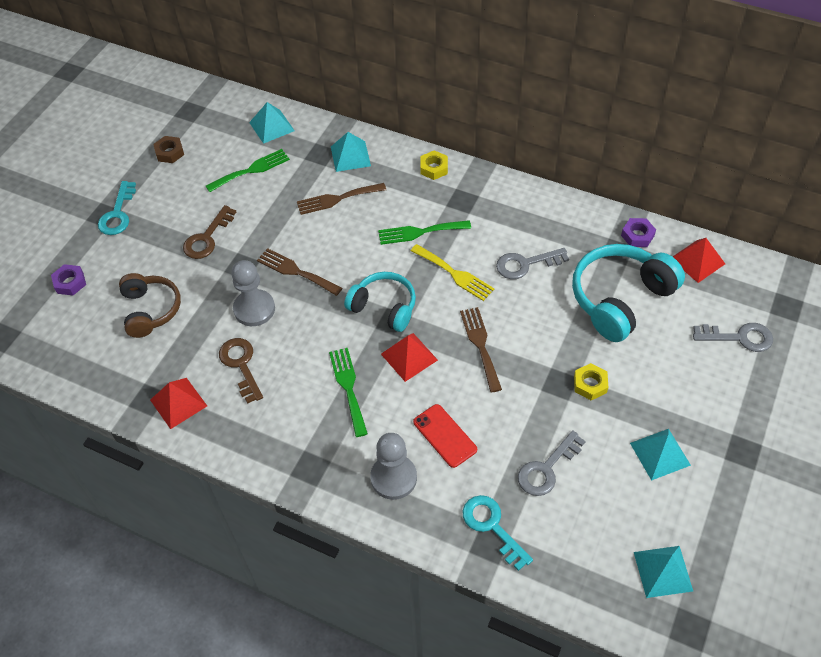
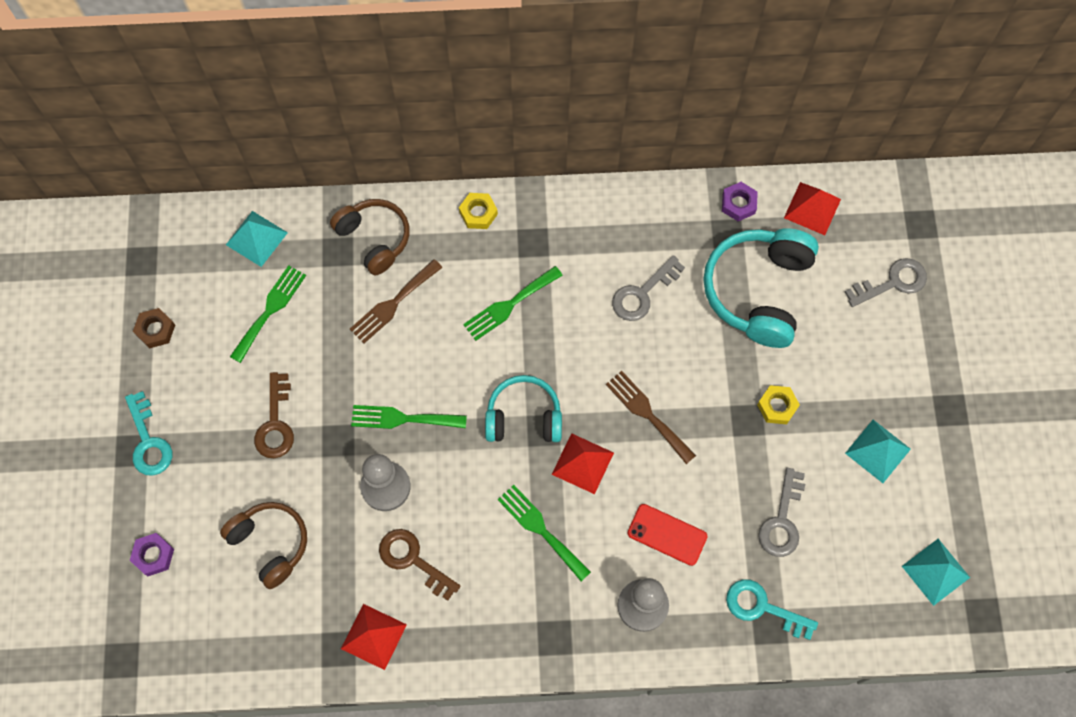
camera: 30 degrees left, 15 degrees up
(296, 271) = (403, 418): brown fork -> green fork
(350, 156) = (374, 239): turquoise pyramid -> brown headphones
(454, 274) = (575, 340): yellow fork -> none

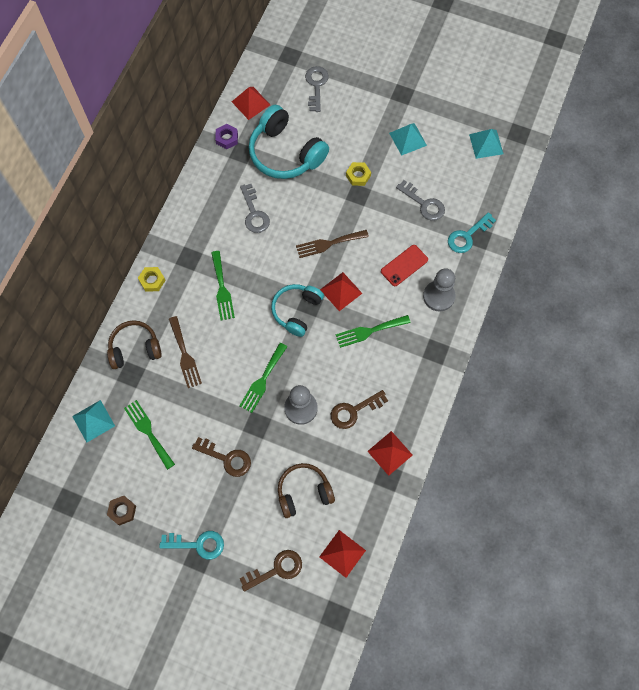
camera: 65 degrees left, 0 degrees up
(153, 555) = (276, 569): purple nut -> brown key
(207, 632) = (342, 553): none -> red pyramid

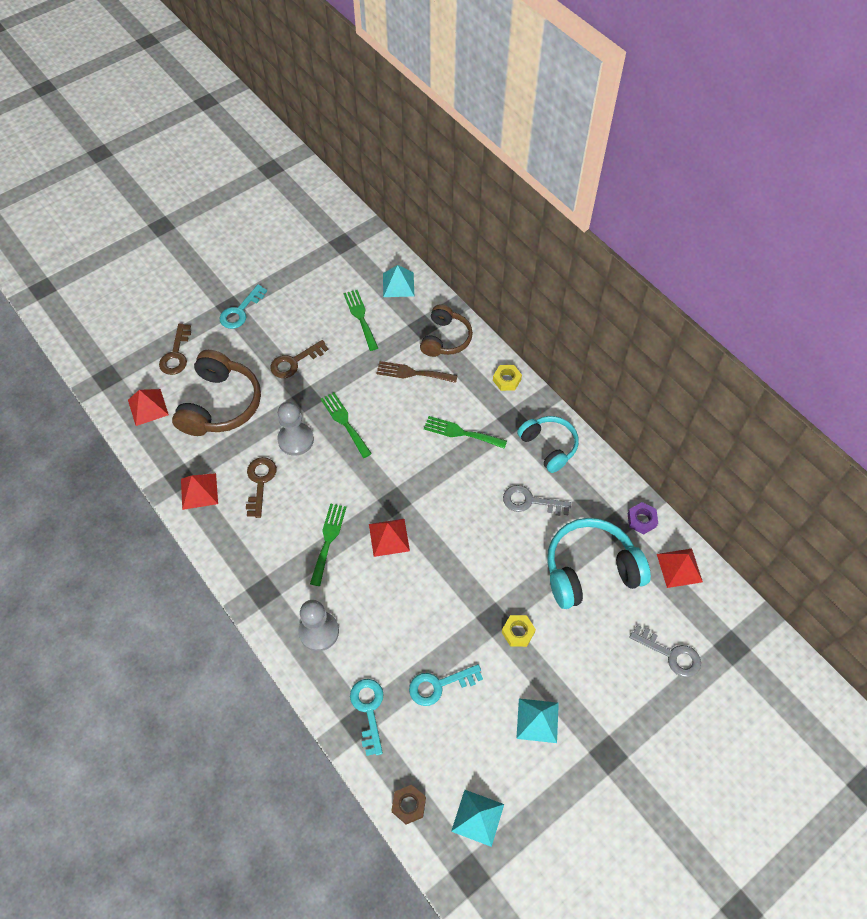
camera: 120 degrees right, 10 degrees down
(122, 511) = (307, 274): brown nut -> brown nut (408, 805)
(148, 431) = (360, 317): green fork -> green fork turned 105 degrees counterclockwise
(296, 311) = (394, 485): turquoise headphones -> turquoise headphones (549, 446)
(304, 492) = (220, 404): brown headphones -> brown headphones, size x1.55
(328, 244) = (450, 555): brown fork -> none
(404, 265) = (377, 617): red phone -> none
(424, 204) = (439, 685): grey key -> turquoise key

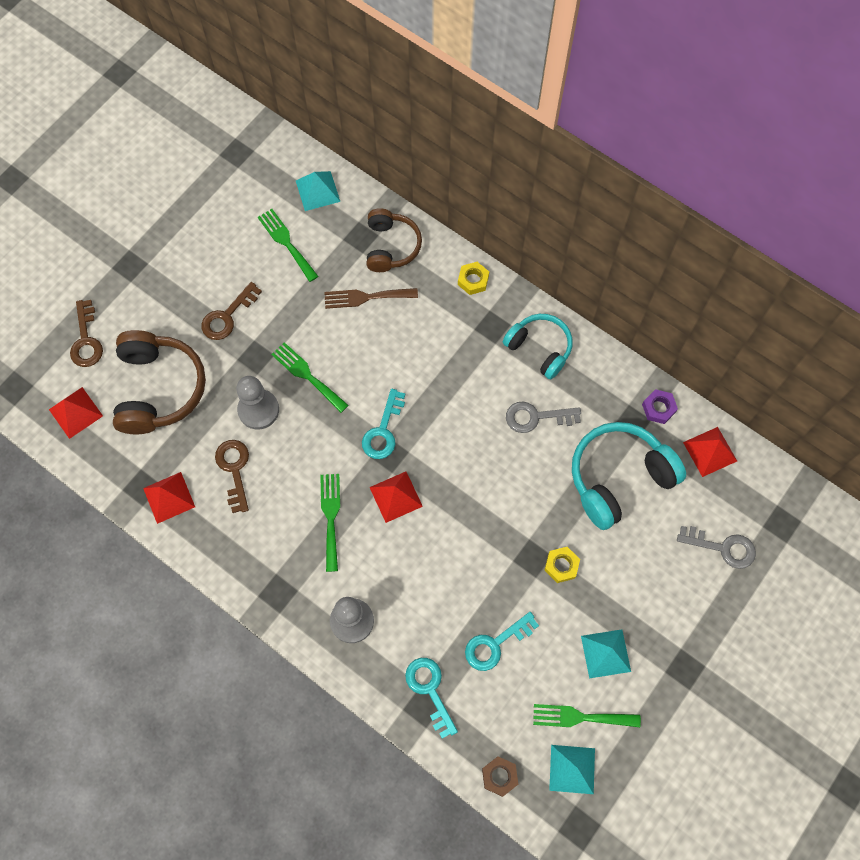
camera: 15 degrees left, 10 degrees up
(240, 311) = (144, 268): turquoise key -> turquoise key (383, 431)
(461, 433) = (440, 356): green fork -> green fork (580, 717)

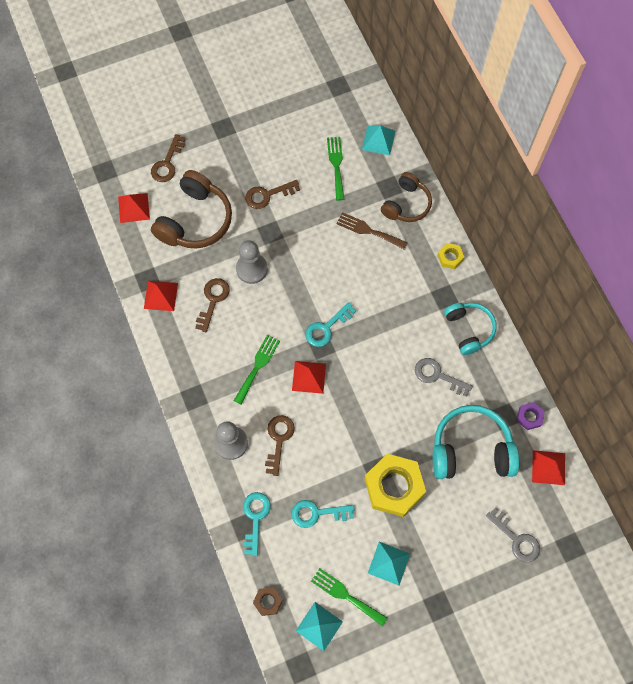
camera: 30 degrees right, 0 degrees up
(307, 375) = (297, 263): green fork -> none
(404, 586) = (278, 440): none -> brown key
(561, 565) = (394, 486): yellow nut -> yellow nut, size x2.17

